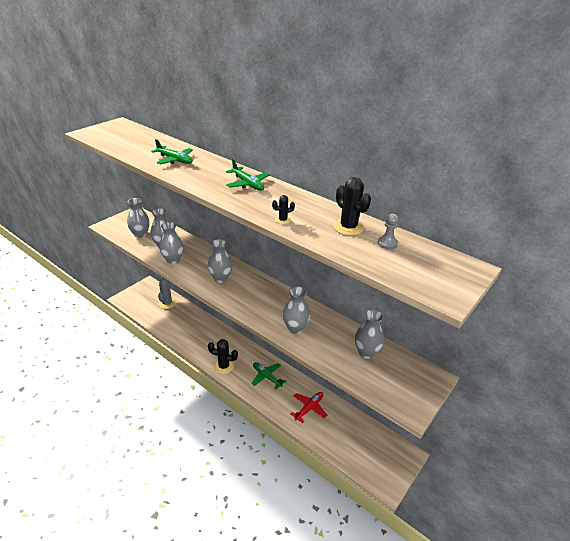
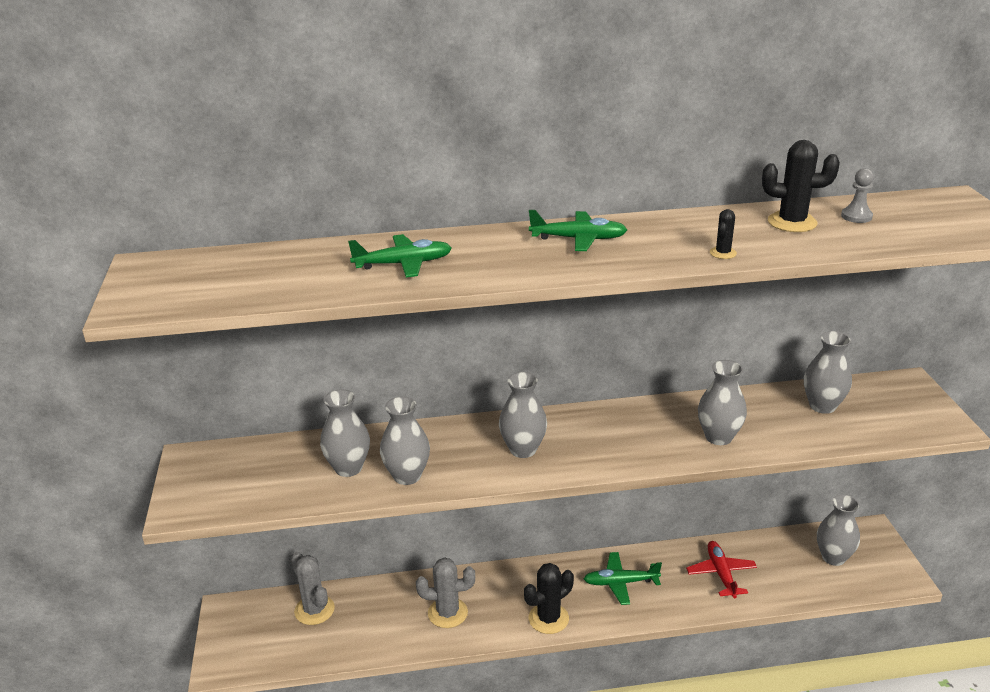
camera: 45 degrees left, 5 degrees down
(140, 234) = (274, 480): grey vase -> grey vase (833, 557)
(198, 336) = (447, 613): none -> grey cactus

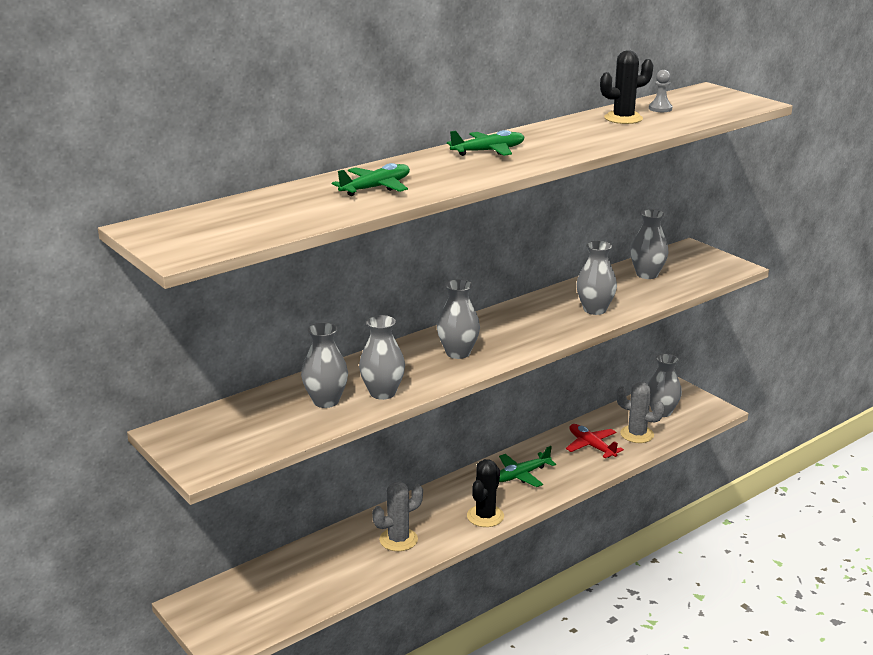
camera: 30 degrees left, 5 degrees down
(314, 610) = (276, 577): grey cactus -> grey cactus (637, 434)
(723, 253) = (601, 142): black cactus -> none

